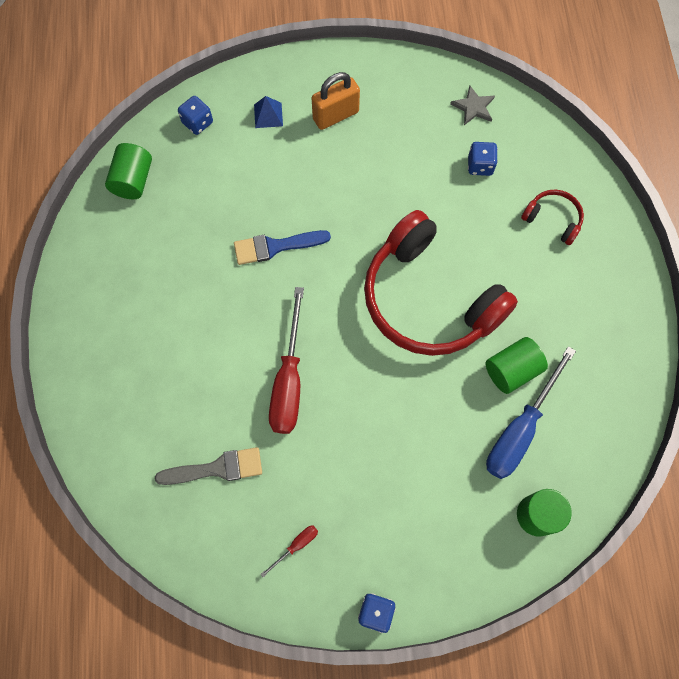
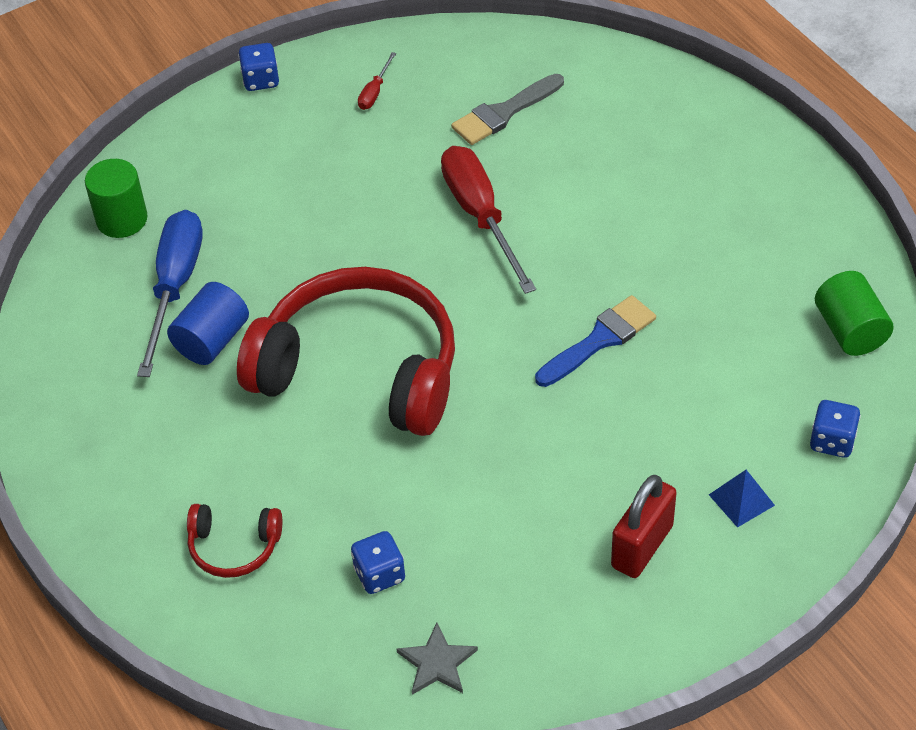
camera: 155 degrees right, 20 degrees down
(335, 116) = (642, 546): orange padlock -> red padlock
(512, 370) = (212, 340): green cylinder -> blue cylinder

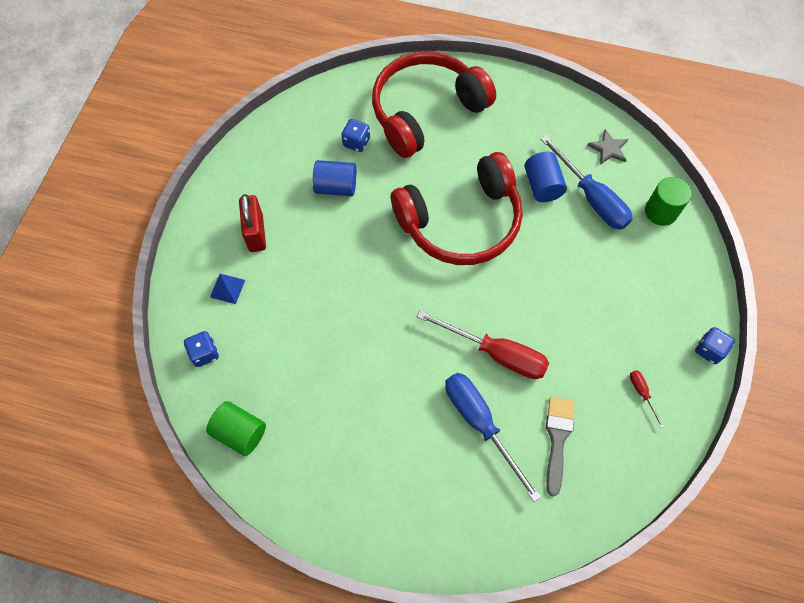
camera: 135 degrees right, 15 degrees up
(234, 547) = (426, 111): red headphones -> red headphones, size x2.34
(437, 663) = (299, 127): grey star -> grey star (608, 149)
(472, 531) = (336, 187): none -> blue cylinder
(569, 171) = (480, 424): none -> blue screwdriver
(599, 340) = (365, 324): blue brush -> none

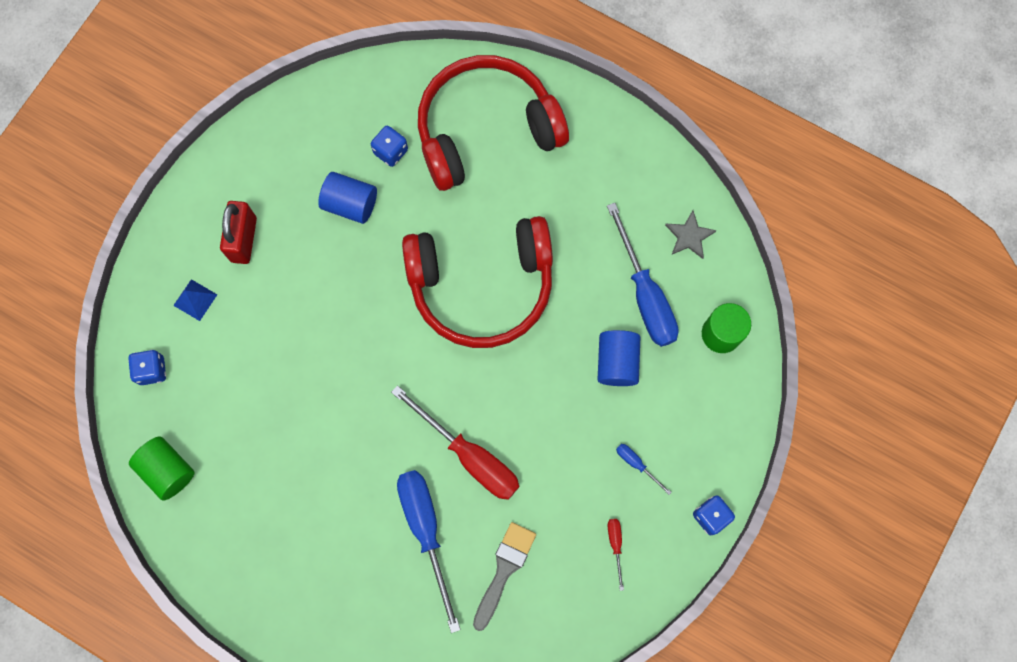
camera: 15 degrees right, 10 degrees up
(542, 185) = (592, 264): blue cylinder -> blue cylinder (617, 362)
(634, 325) = (636, 464): none -> blue screwdriver

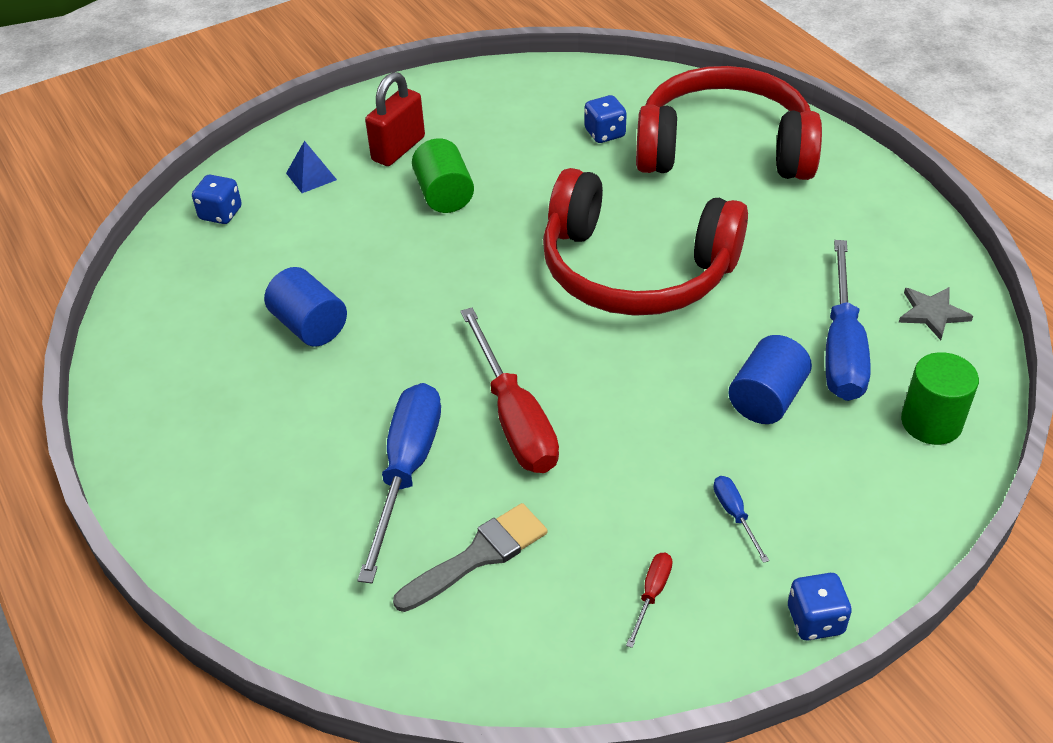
camera: 30 degrees right, 30 degrees down
(168, 470) = (163, 298): green cylinder -> green cylinder (444, 195)
(350, 204) = (531, 158): blue cylinder -> blue cylinder (310, 326)

